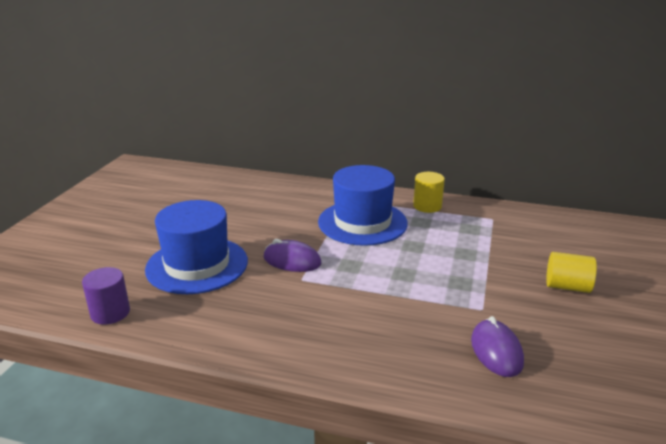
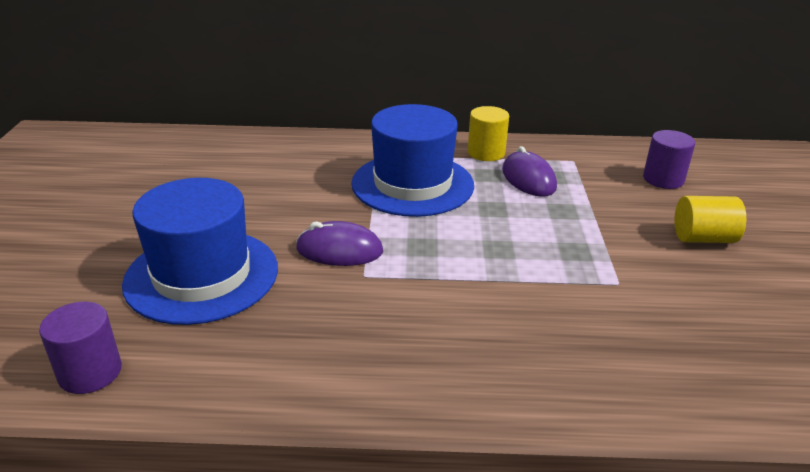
camera: 15 degrees left, 5 degrees up
(496, 351) = (664, 339): purple mouse -> purple mouse (528, 179)
(558, 240) = (663, 179): none -> purple cylinder

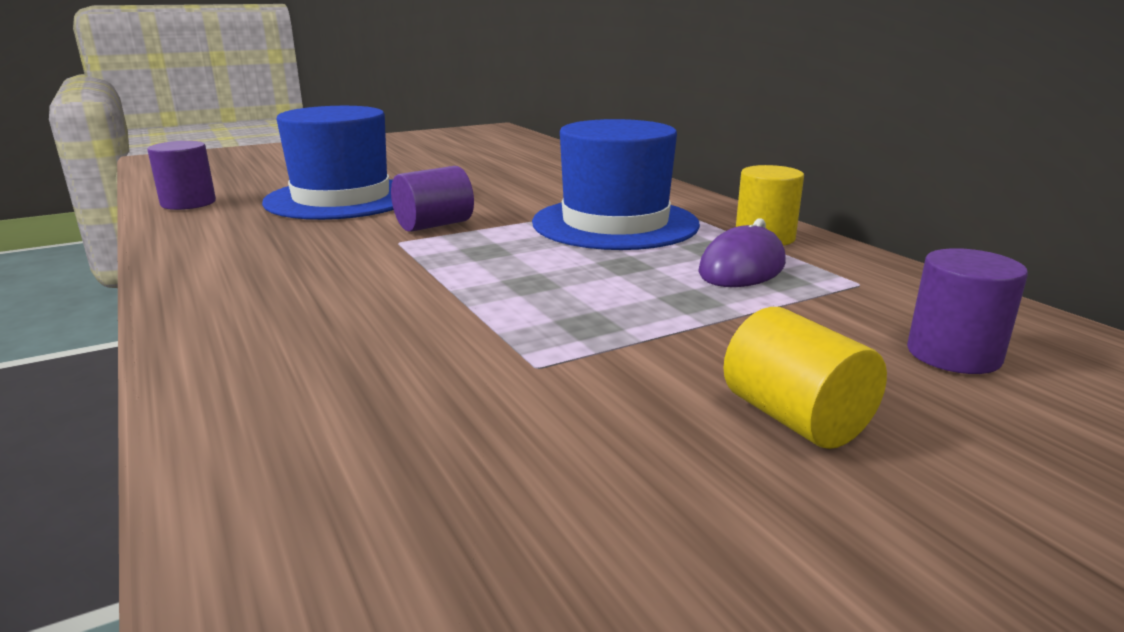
camera: 60 degrees right, 10 degrees down
(339, 250) = (434, 225): purple mouse -> purple cylinder

